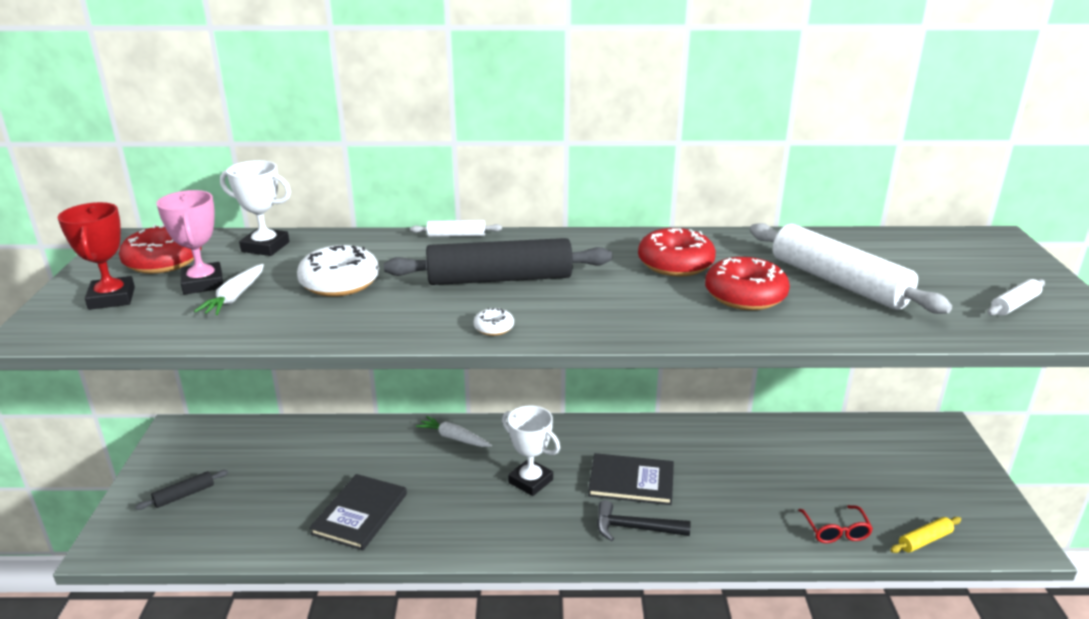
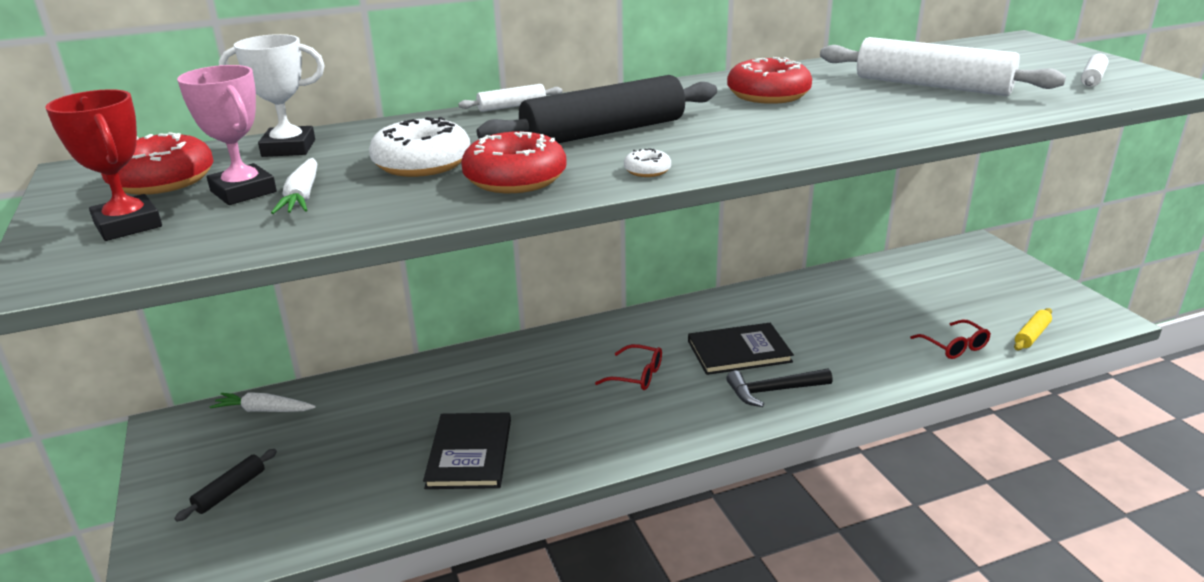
camera: 20 degrees left, 0 degrees up
(453, 438) = (524, 356): white carrot -> white carrot (264, 410)
(530, 481) = (637, 376): white trophy -> red glasses
(745, 295) = (863, 107): red donut -> red donut (515, 179)

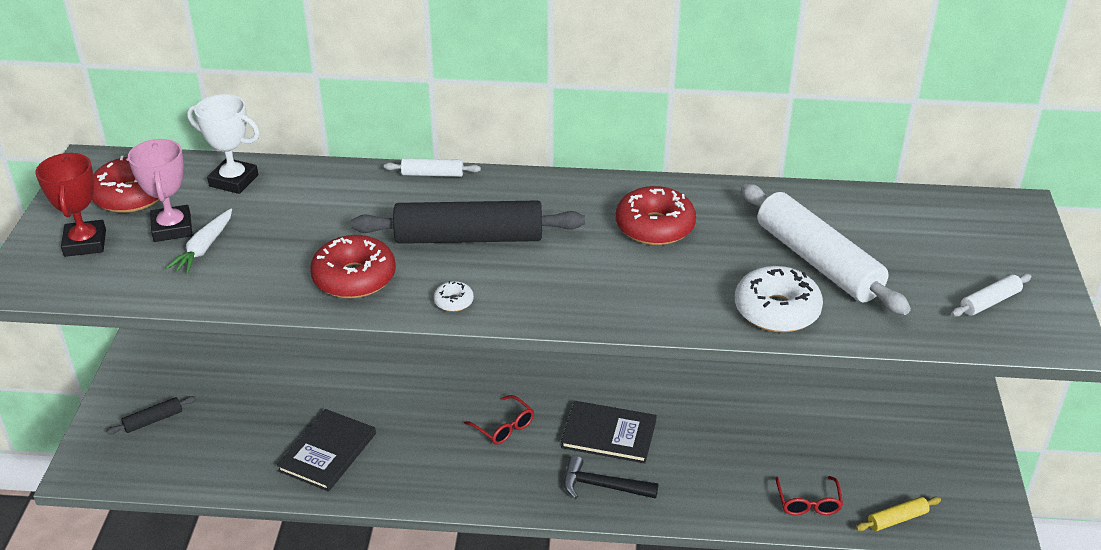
camera: 25 degrees right, 10 degrees up
(264, 410) = (210, 354): white carrot -> none
(422, 163) = (307, 234): white donut -> white donut (776, 310)

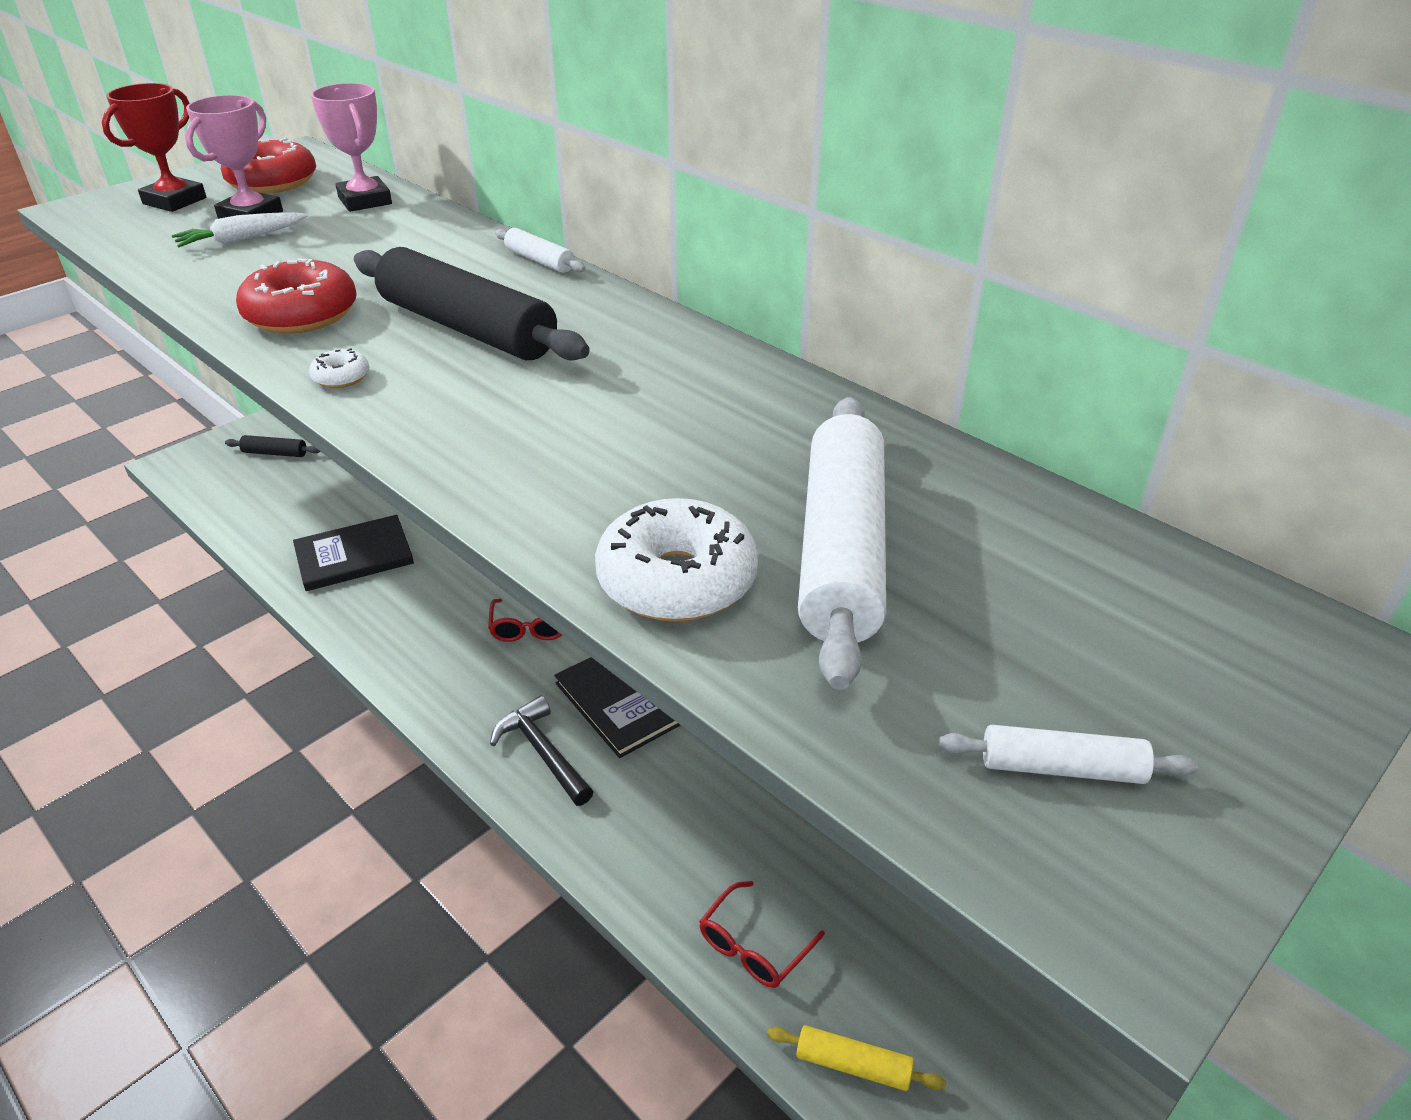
camera: 40 degrees right, 0 degrees up
(234, 181) = (365, 201): white trophy -> pink trophy
(655, 227) = (686, 407): red donut -> none

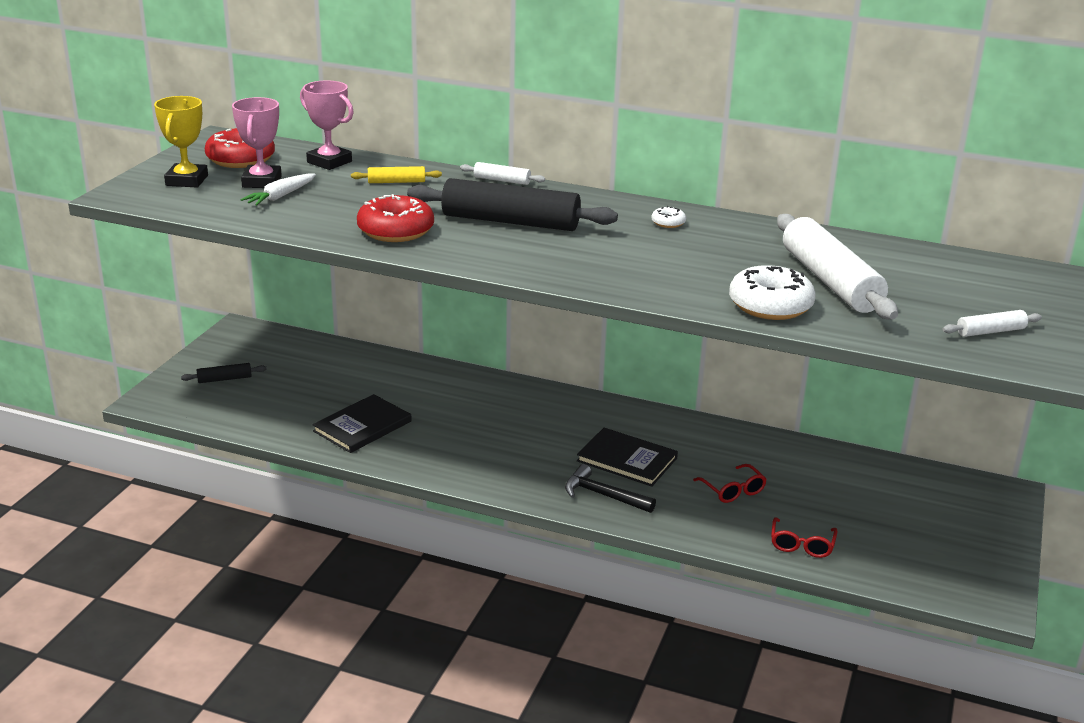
camera: 25 degrees left, 10 degrees down
(174, 201) = (187, 180): red trophy -> yellow trophy
(341, 377) = (473, 257): white donut -> white donut (668, 223)
(530, 627) = (530, 437): red glasses -> red glasses (733, 491)
(853, 1064) = (889, 574): yellow rolling pin -> yellow rolling pin (396, 182)

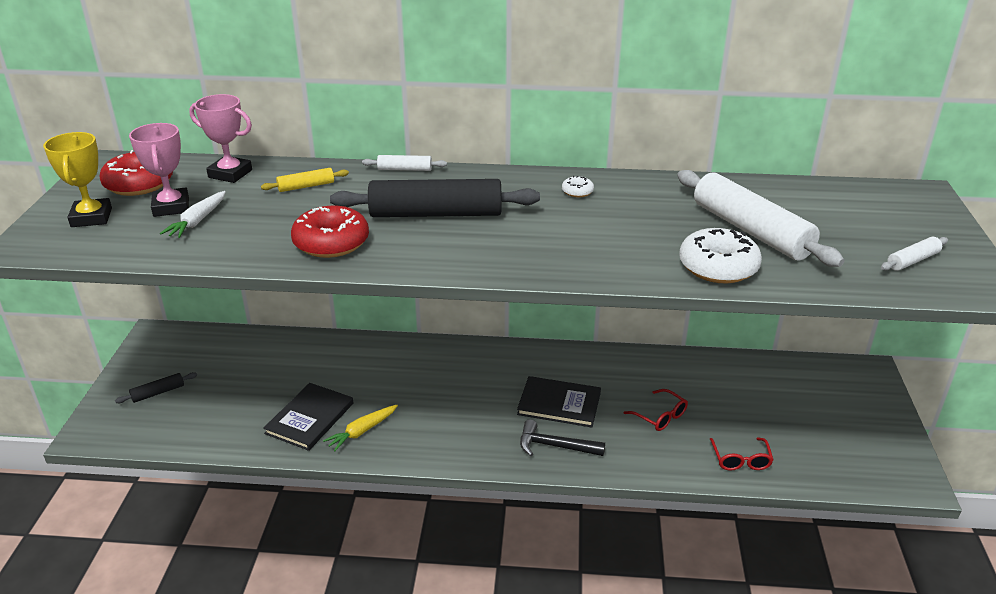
camera: 15 degrees left, 5 degrees up
(409, 447) = (362, 431): none -> yellow carrot

